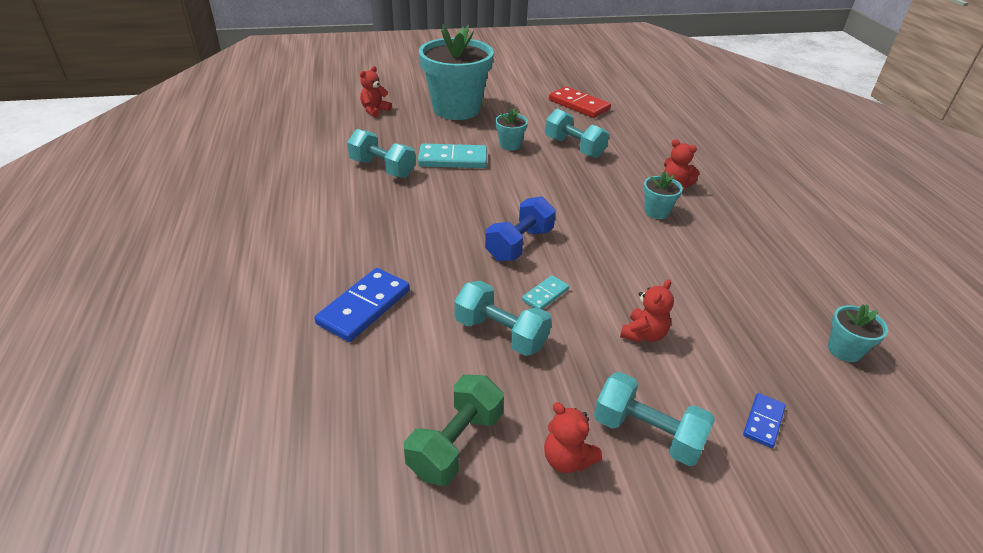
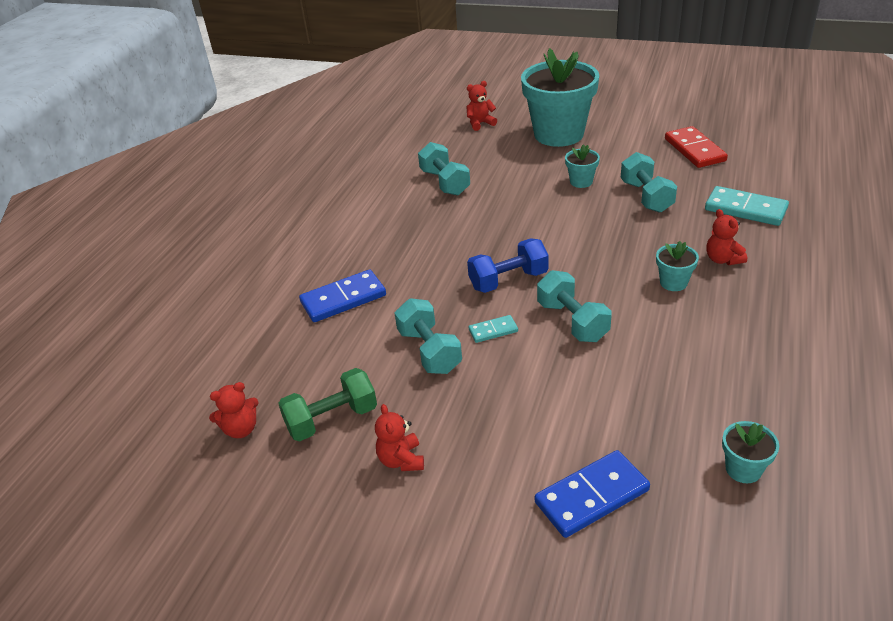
camera: 35 degrees right, 0 degrees up
(453, 159) = (514, 186): turquoise domino -> turquoise domino (745, 209)
(643, 334) = (551, 390): red teddy bear -> red teddy bear (241, 429)
(647, 433) = (480, 466): turquoise dumbbell -> turquoise dumbbell (572, 321)
(763, 421) = (591, 496): blue domino -> blue domino, size x1.86

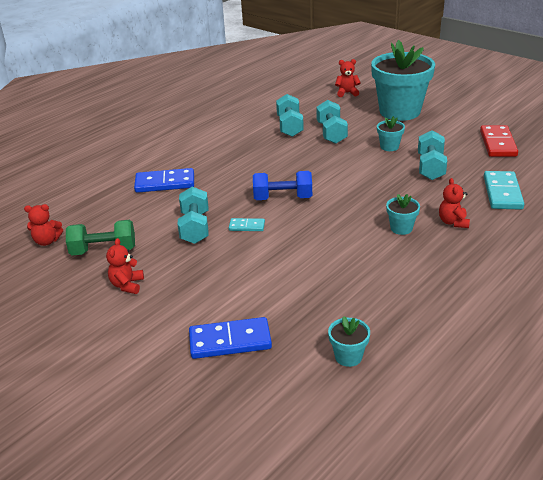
camera: 20 degrees right, 5 degrees down
(572, 321) = (306, 234): turquoise dumbbell -> turquoise dumbbell (331, 133)
(745, 209) = (502, 193): turquoise domino -> turquoise domino turned 45 degrees clockwise

